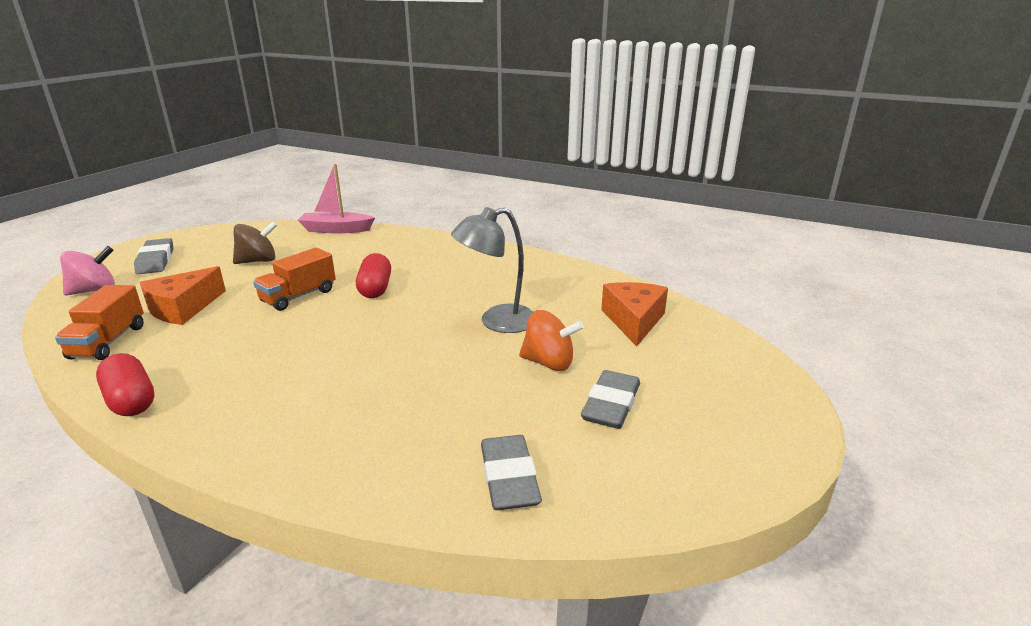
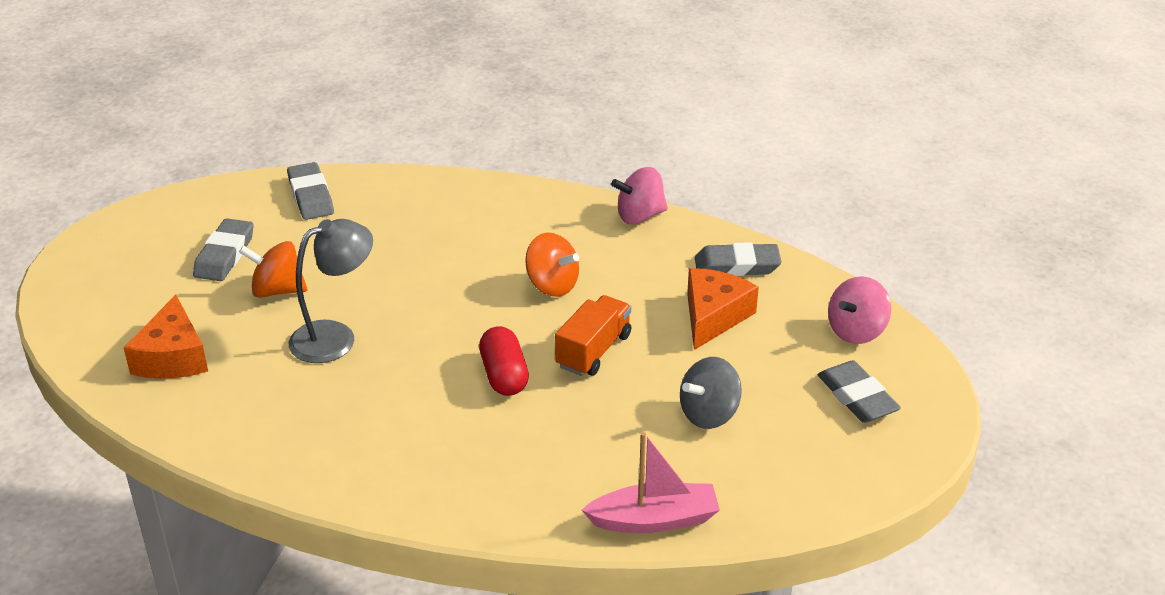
camera: 170 degrees right, 10 degrees up
(108, 342) = (737, 266): orange truck -> grey eraser
(131, 400) = (640, 216): red capsule -> pink spinning top
(258, 261) = (709, 414): brown spinning top -> grey spinning top
(289, 342) = (552, 285): none -> orange spinning top

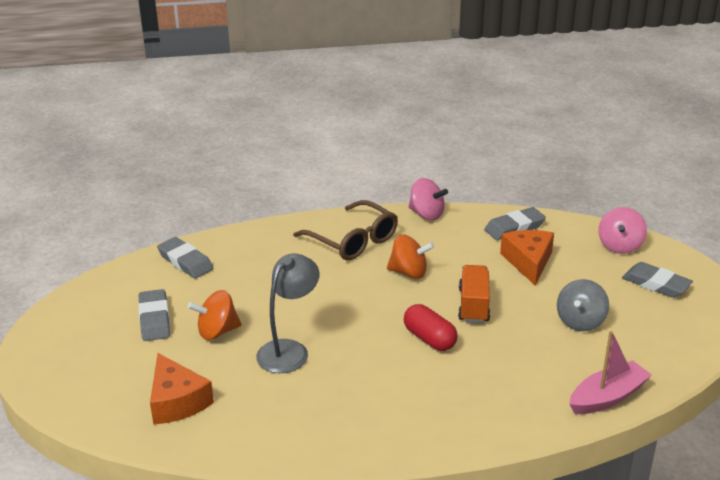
camera: 25 degrees left, 5 degrees down
(520, 225) = (353, 240): none -> brown glasses
(640, 216) = (426, 214): pink spinning top -> pink spinning top turned 105 degrees counterclockwise

